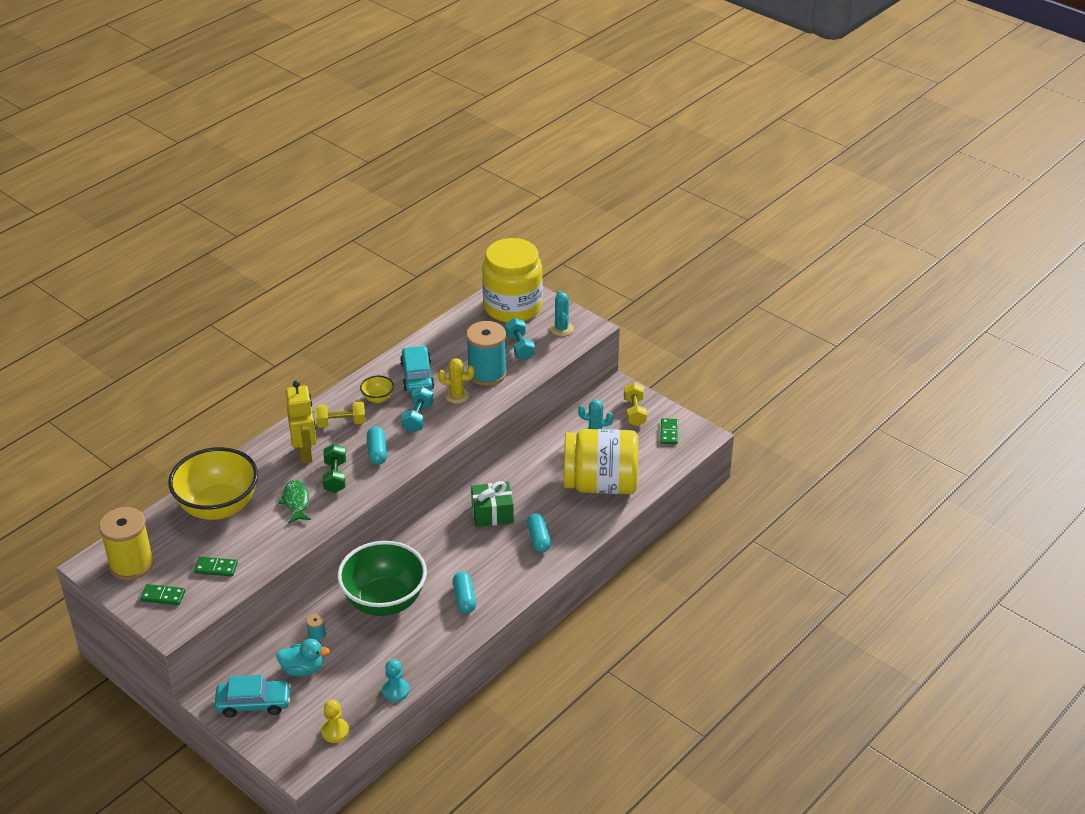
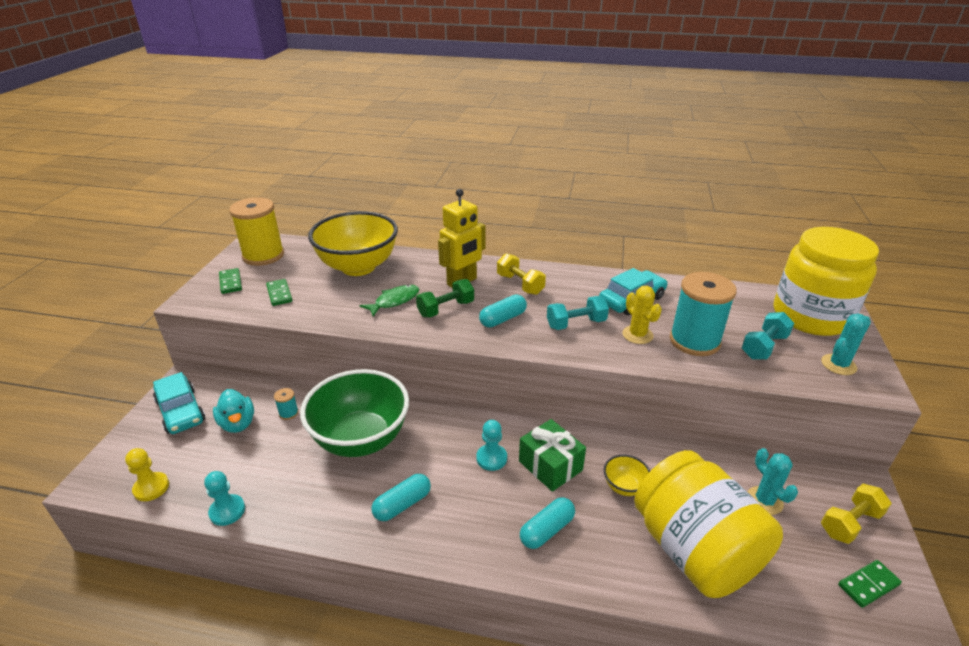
camera: 60 degrees right, 5 degrees down
(378, 398) = (574, 290): yellow bowl -> yellow bowl (624, 487)
(462, 539) = (491, 458): none -> turquoise pawn

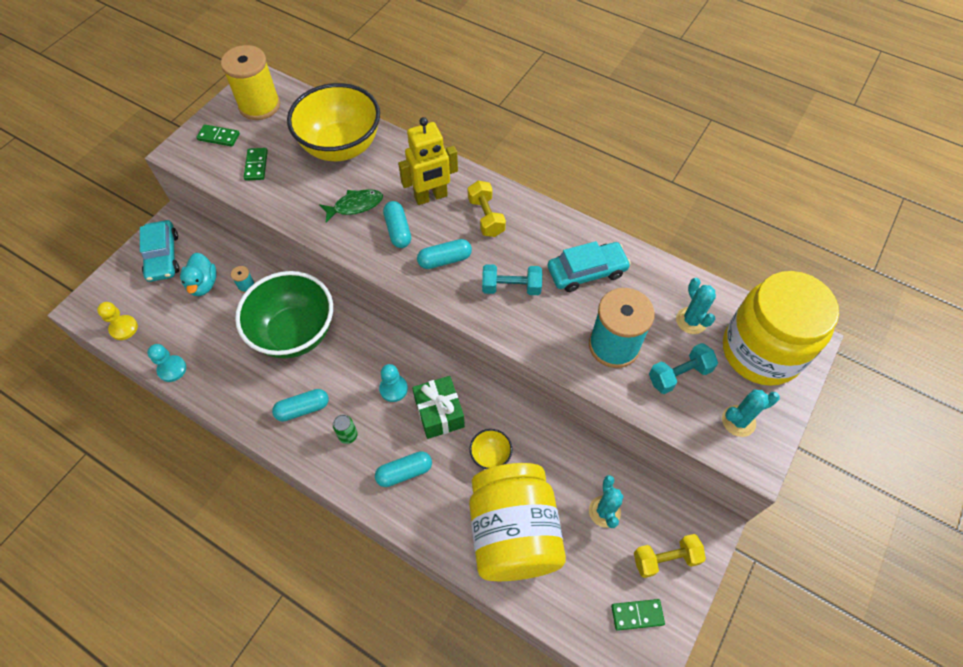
camera: 20 degrees right, 25 degrees up
(230, 282) = (219, 137): green domino -> green domino turned 75 degrees counterclockwise
(446, 309) = (398, 230): green dumbbell -> turquoise capsule
(466, 514) = (348, 435): none -> green can
(637, 335) = (562, 320): yellow cactus -> none
(741, 310) = (691, 320): none -> turquoise cactus

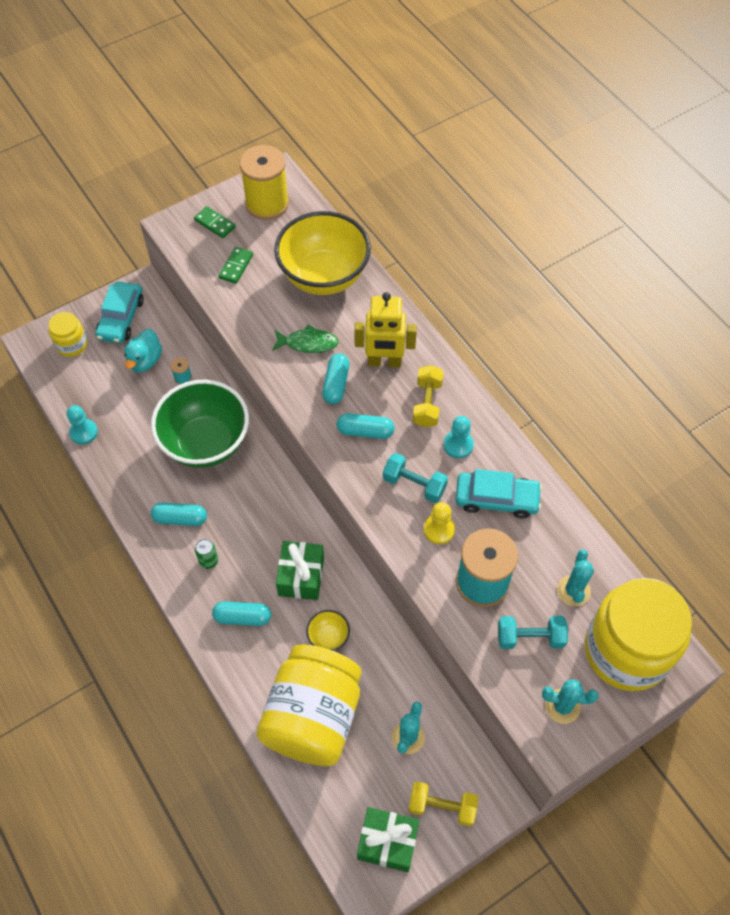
camera: 25 degrees right, 0 degrees up
(124, 296) = (71, 344): none -> yellow jar
(124, 328) = (59, 376): yellow pawn -> yellow pawn (439, 530)
(393, 389) = (270, 535): turquoise pawn -> turquoise pawn (458, 445)
(637, 614) = (387, 842): green domino -> green gift

